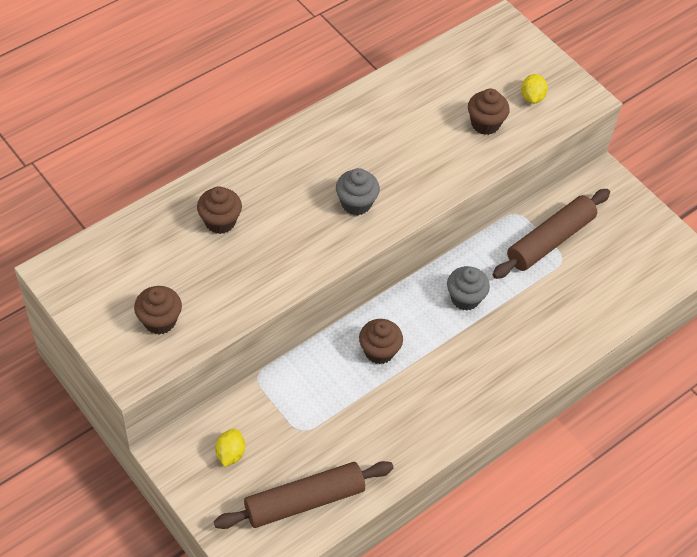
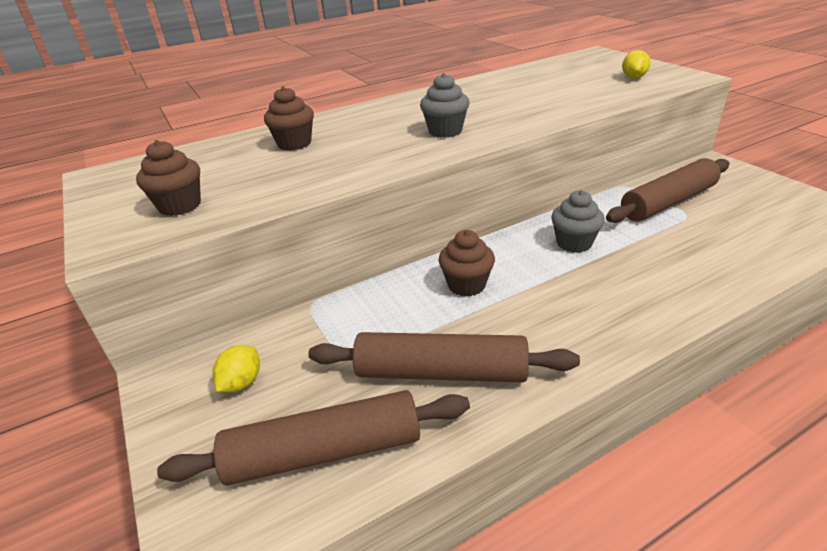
camera: 15 degrees right, 20 degrees down
(369, 437) = (441, 372): none -> brown rolling pin
(485, 124) = (587, 90): brown cupcake -> none

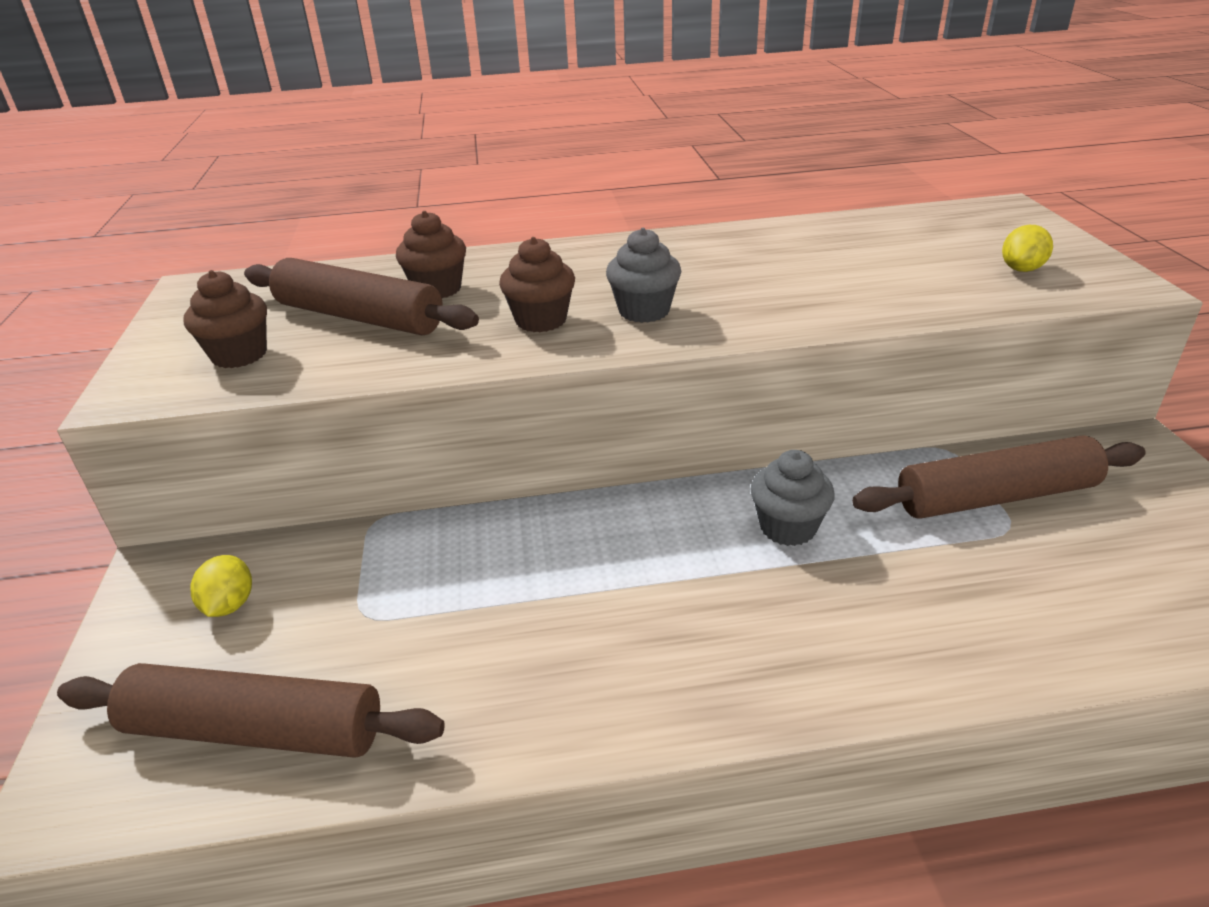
camera: 20 degrees right, 0 degrees up
(241, 383) = (230, 605): yellow lemon -> yellow lemon turned 45 degrees counterclockwise
(441, 372) = (461, 671): brown rolling pin -> brown rolling pin (359, 317)
(466, 285) = (585, 551): brown cupcake -> brown cupcake (541, 320)

